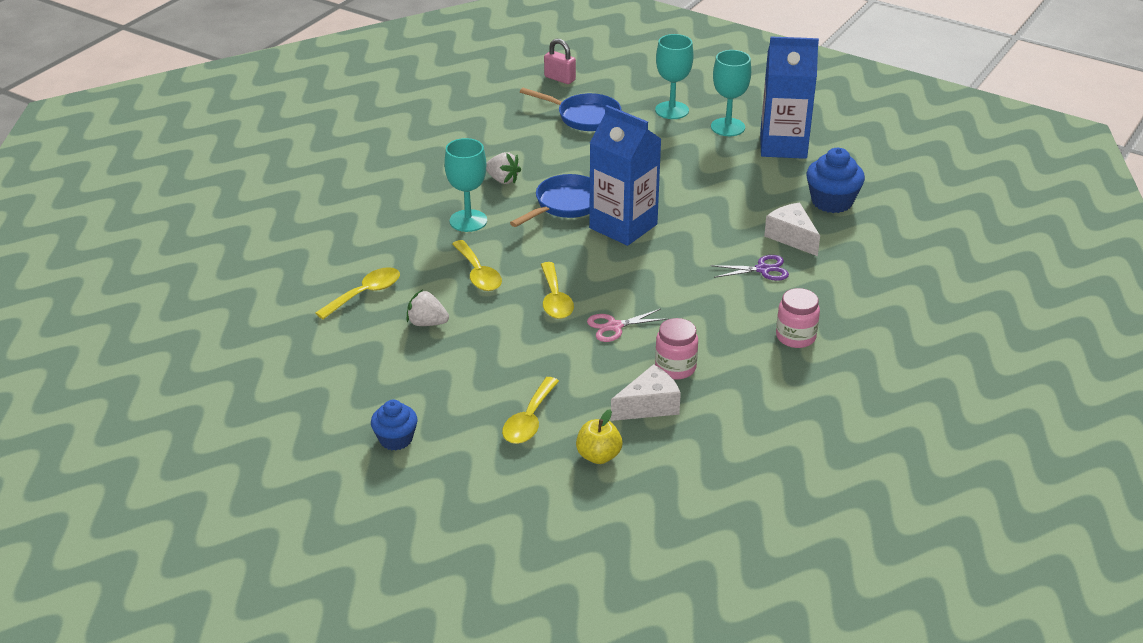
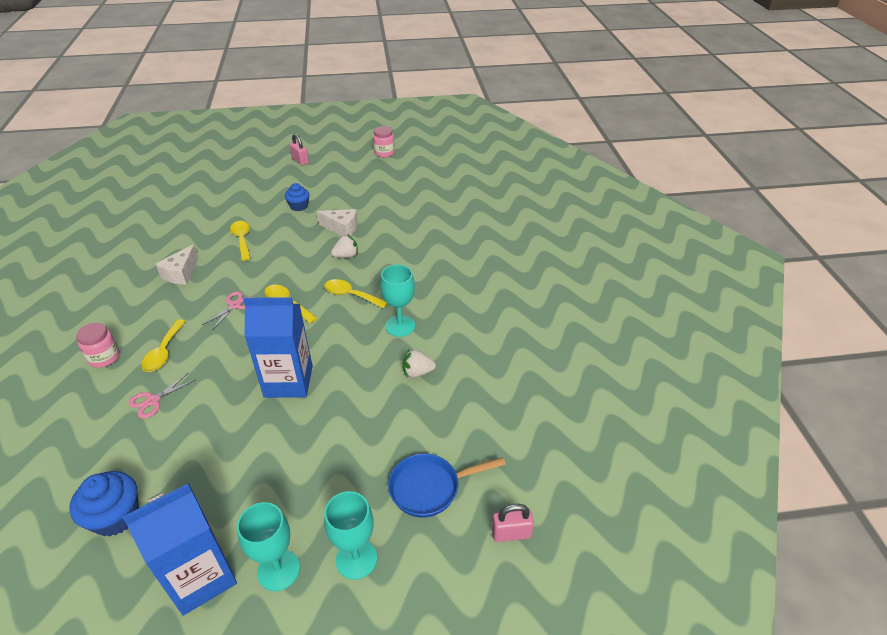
camera: 140 degrees right, 5 degrees up
(282, 549) = (300, 161): none -> pink padlock
(365, 294) = (399, 253): yellow spoon -> yellow spoon (163, 352)
(565, 205) = (348, 376): blue pan -> none
(598, 456) = (192, 241): yellow apple -> none
(675, 367) = (178, 300): pink jar -> pink jar (384, 153)
(763, 269) = (153, 400): purple scissors -> pink scissors
(791, 237) = (141, 447): white cheese -> white cheese (342, 228)

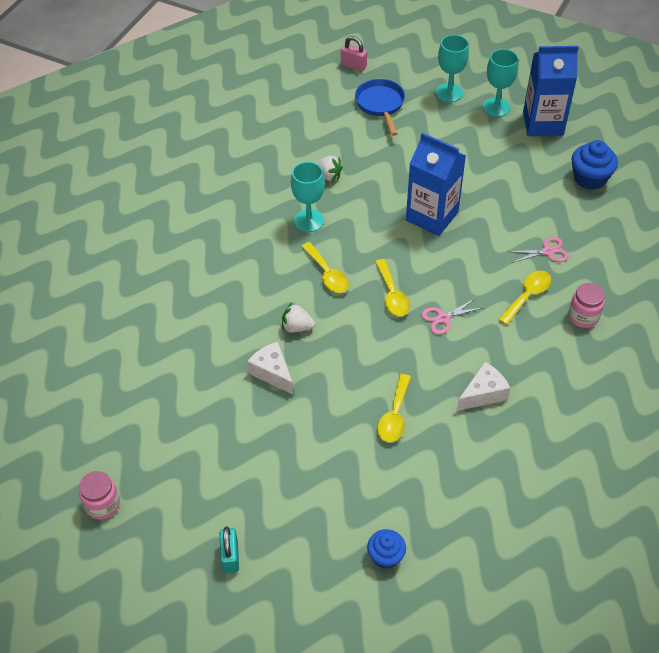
camera: 145 degrees left, 10 degrees up
(299, 206) = (295, 443): blue cupcake -> blue cupcake (386, 556)
(300, 161) = (230, 557): pink padlock -> turquoise padlock
(430, 488) = (380, 105): blue pan -> blue pan turned 120 degrees counterclockwise

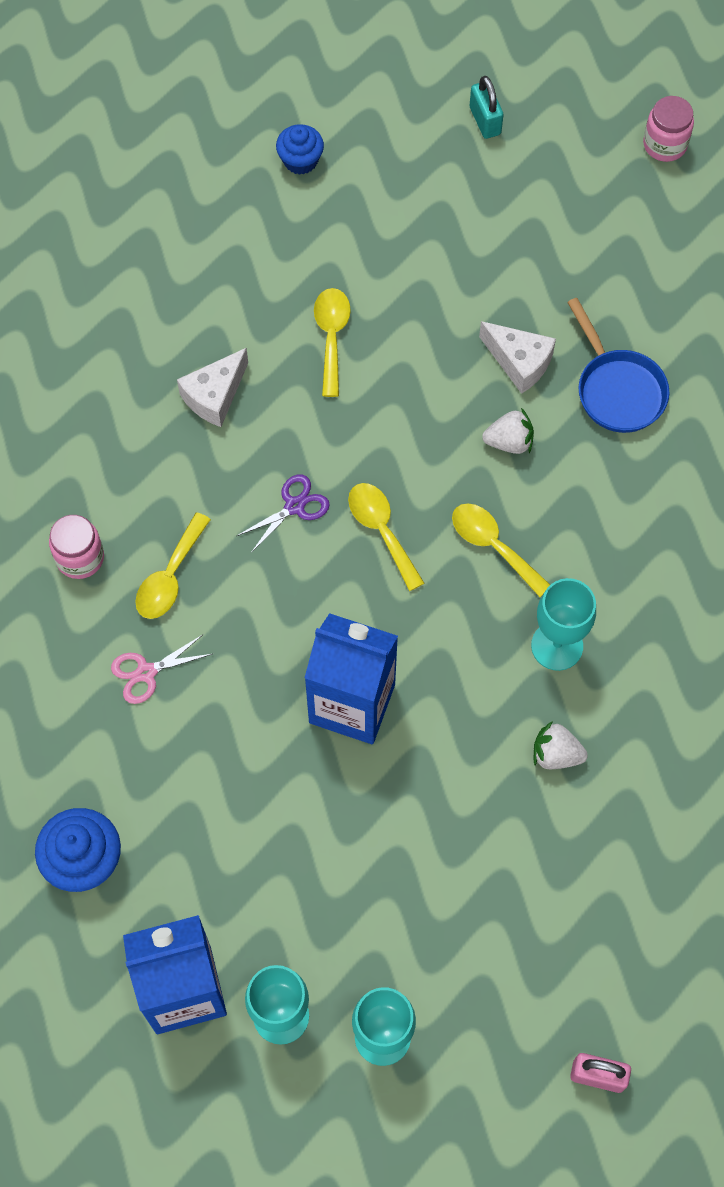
camera: 165 degrees right, 15 degrees up
(380, 105) = (510, 967): blue pan -> blue pan (617, 390)
(443, 318) = (294, 506): pink scissors -> purple scissors

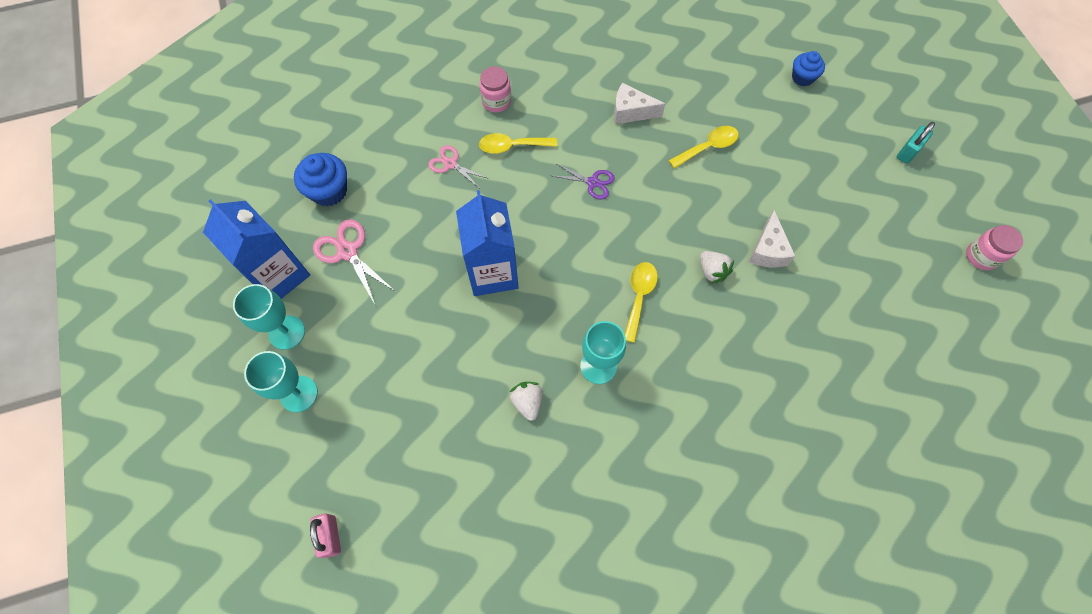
camera: 60 degrees right, 0 degrees up
(203, 878) = (347, 251): none -> pink scissors
(381, 530) = (608, 233): yellow spoon -> none
(617, 390) = (792, 314): blue pan -> none

